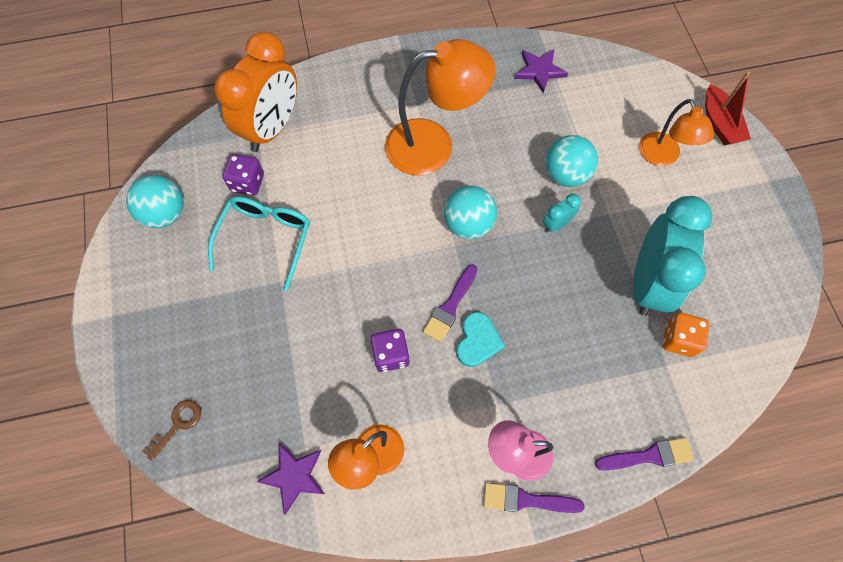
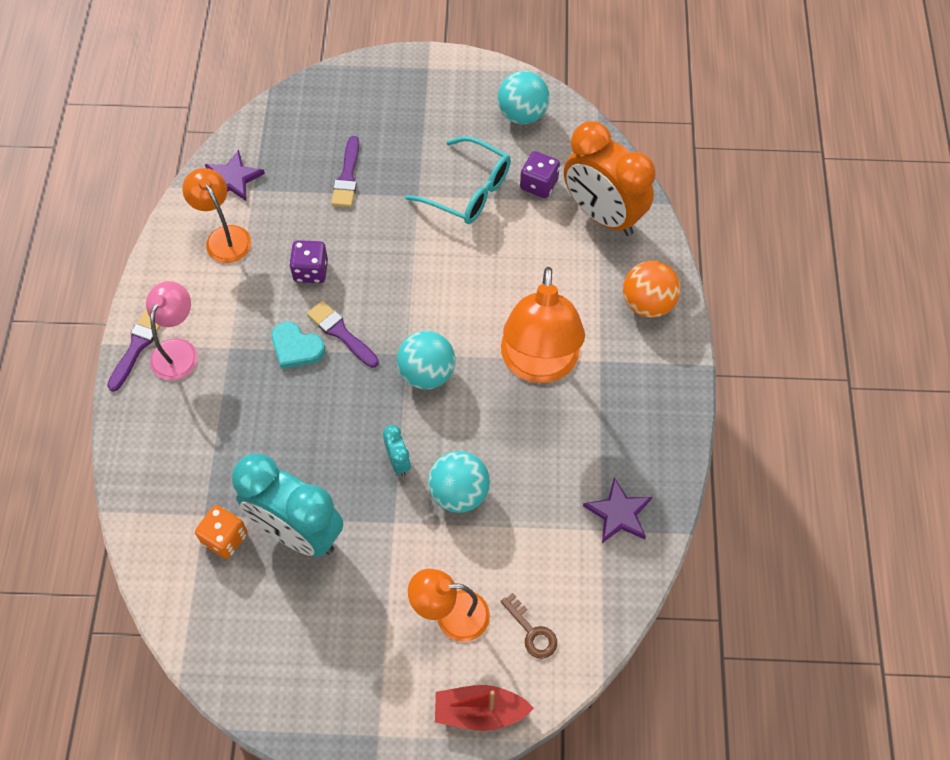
camera: 105 degrees right, 5 degrees down
(178, 424) = (310, 105): brown key -> brown key (532, 632)
(354, 82) = (647, 303): none -> orange ball
(648, 456) = (128, 463): purple brush -> purple brush (347, 176)

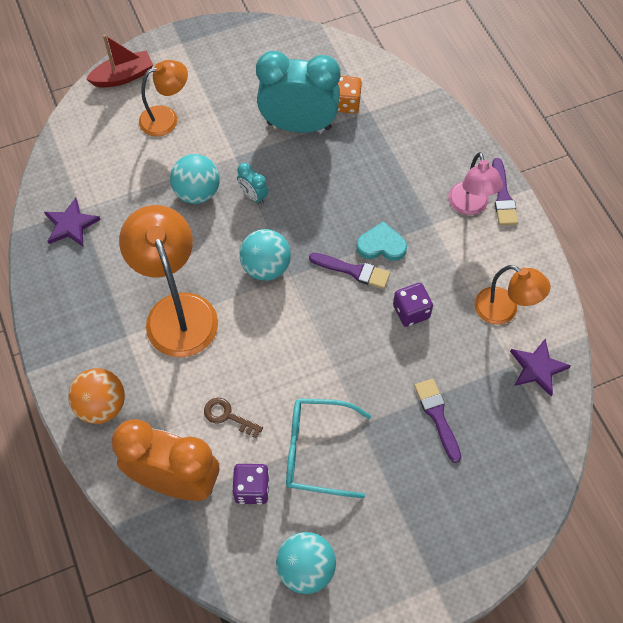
camera: 155 degrees right, 0 degrees up
(532, 632) = (106, 129): brown key -> brown key (227, 416)

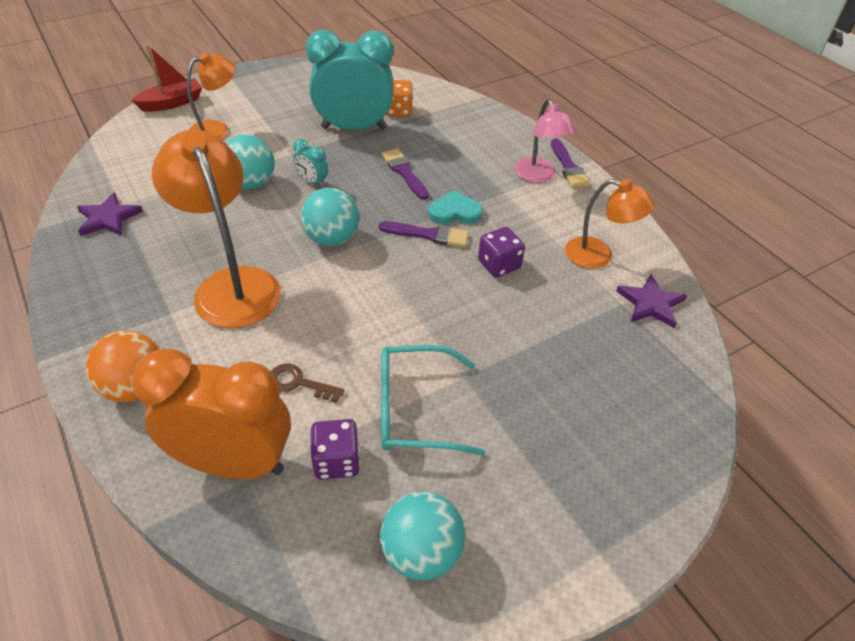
camera: 10 degrees left, 15 degrees down
(437, 416) = (552, 359): purple brush -> purple brush (404, 172)

